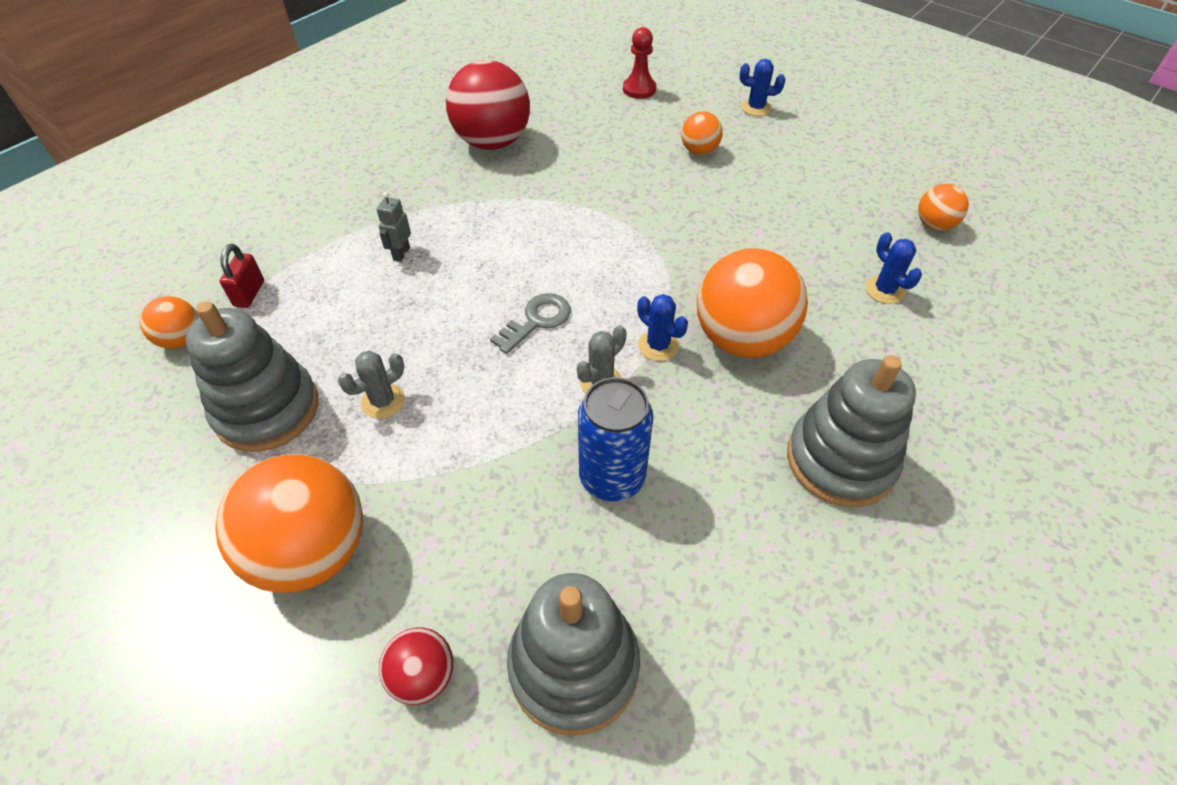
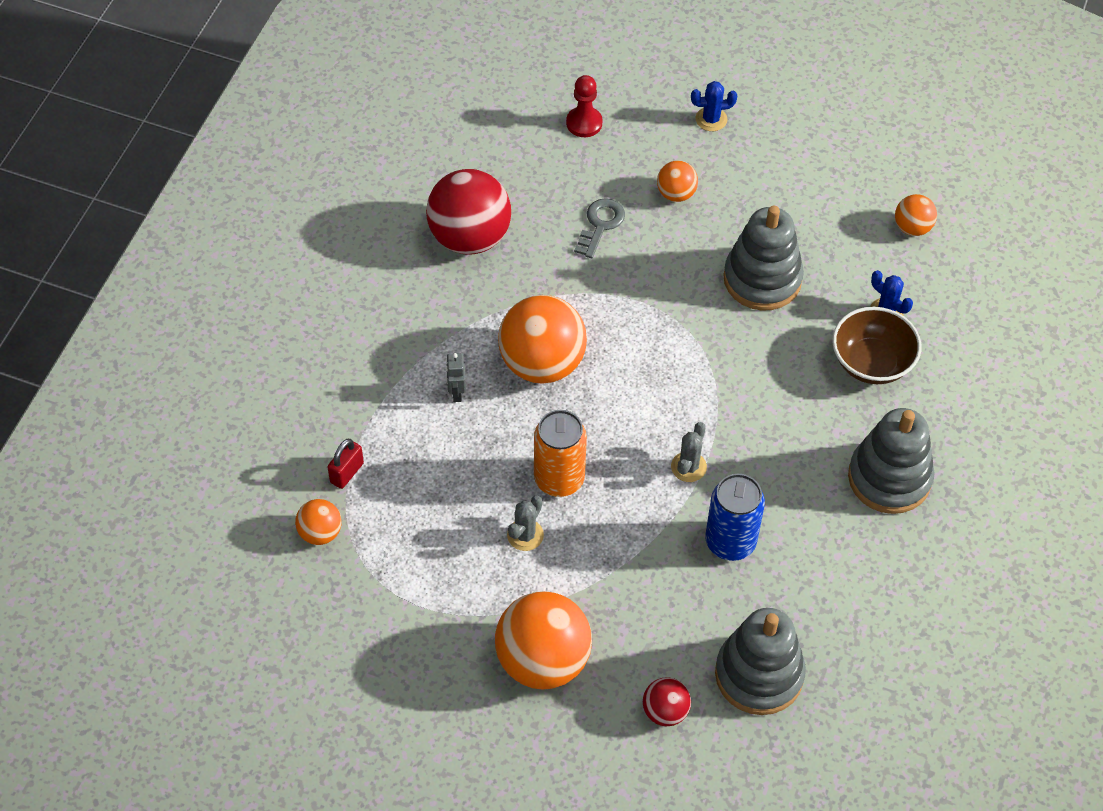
camera: 20 degrees left, 5 degrees up
(249, 293) = (347, 473): red padlock -> red padlock turned 45 degrees clockwise
(267, 410) = (437, 570): grey stacking toy -> grey stacking toy (762, 279)
(453, 356) = (559, 479): none -> orange can
(537, 320) = (611, 426): grey key -> grey key (600, 224)
(658, 345) = (720, 420): blue cactus -> none
(742, 339) = (785, 394): orange ball -> orange ball (542, 363)
(853, 333) = (871, 362): none -> brown bowl

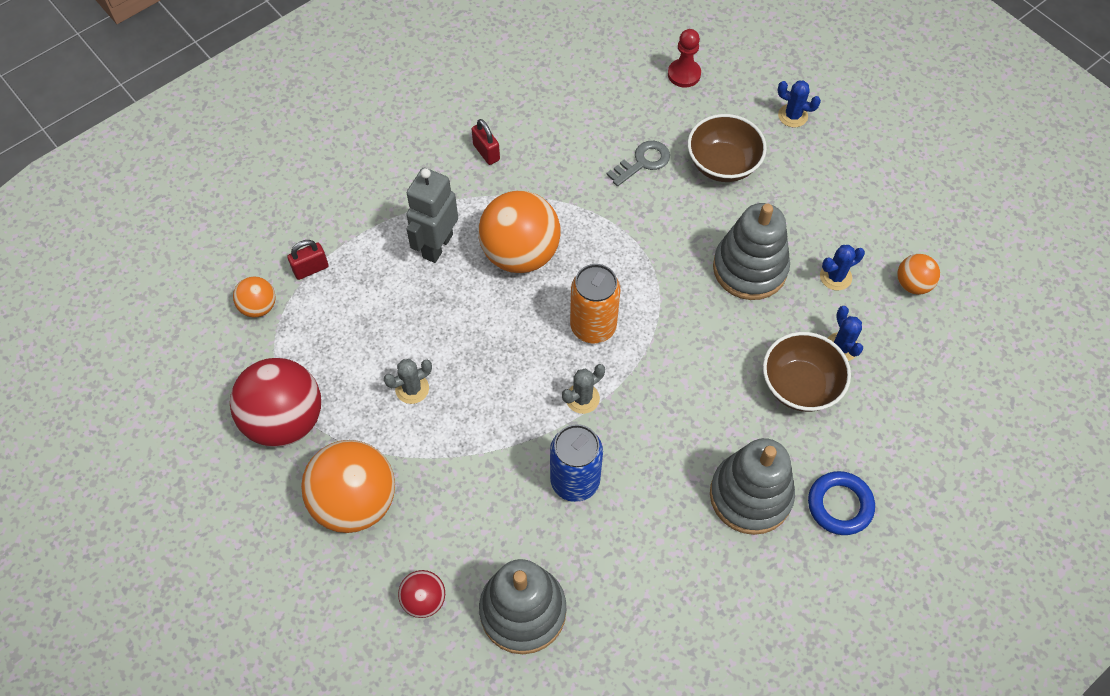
camera: 30 degrees right, 5 degrees up
(443, 282) = (486, 152): none -> red padlock
(456, 393) = (437, 246): grey robot -> grey robot, size x1.99
(469, 237) = (531, 126): red ball -> red ball (285, 420)
(559, 479) = (470, 356): orange can -> orange can (593, 327)
(676, 193) = (722, 164): orange ball -> brown bowl
(842, 252) = (835, 277): none -> blue cactus
(968, 448) = (839, 505): none -> blue ring

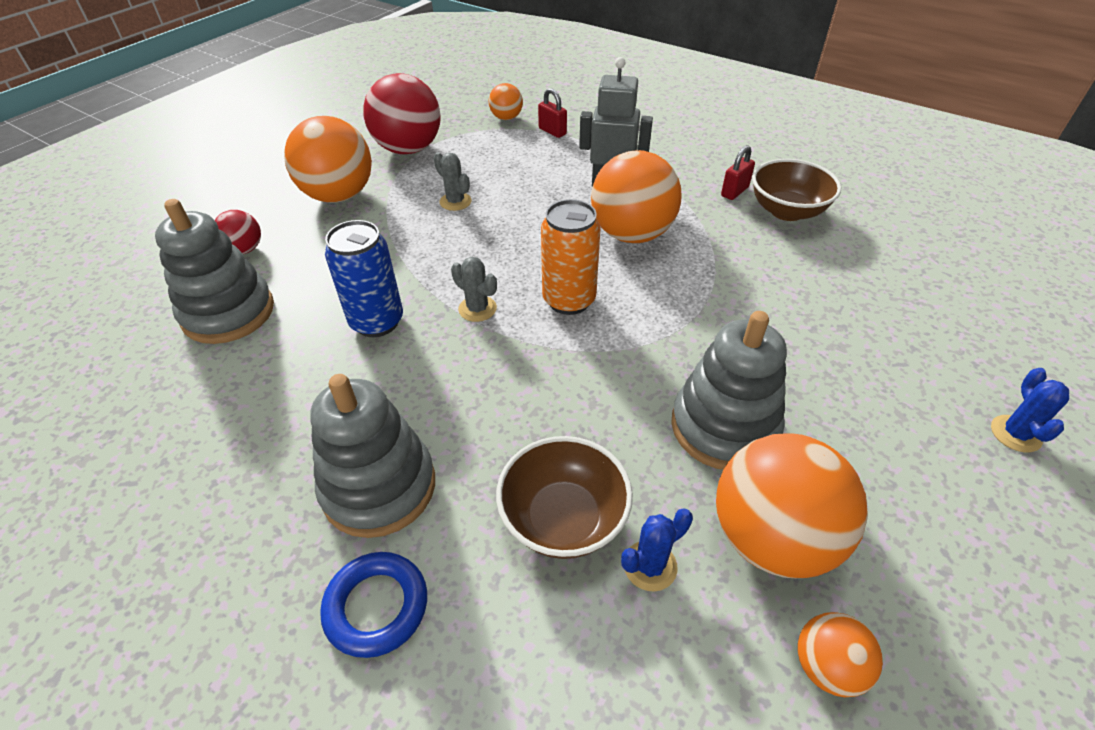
camera: 75 degrees right, 15 degrees down
(643, 162) = (811, 299): grey key -> none
(684, 74) = (970, 310): red pawn -> none
(722, 164) = (867, 370): brown bowl -> brown bowl (787, 211)
(835, 277) = (771, 537): blue cactus -> orange ball

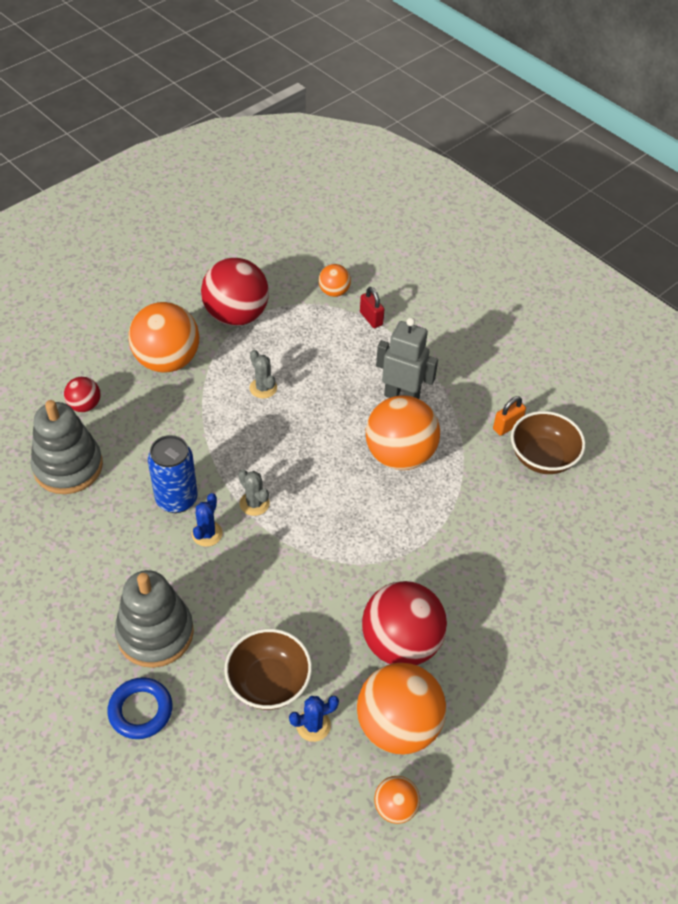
camera: 10 degrees right, 5 degrees up
(569, 300) = (327, 510): orange can -> none
(724, 427) = (401, 643): grey stacking toy -> red ball
(734, 191) = (507, 426): red padlock -> orange padlock
(1015, 434) = (606, 695): blue cactus -> blue cactus (207, 534)

